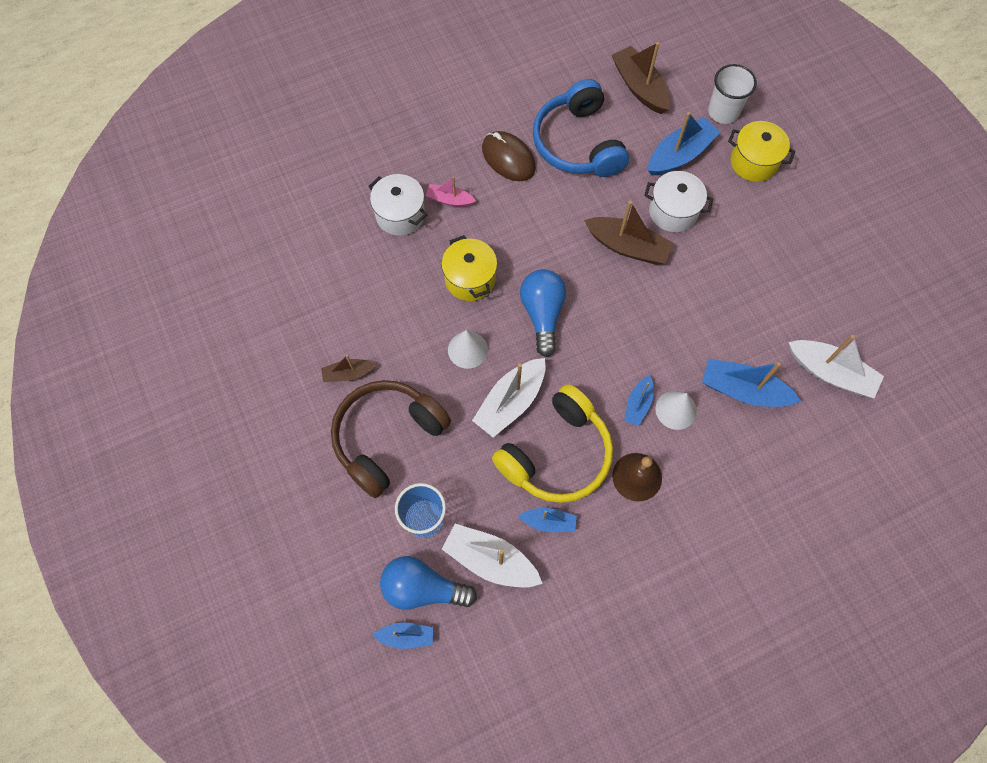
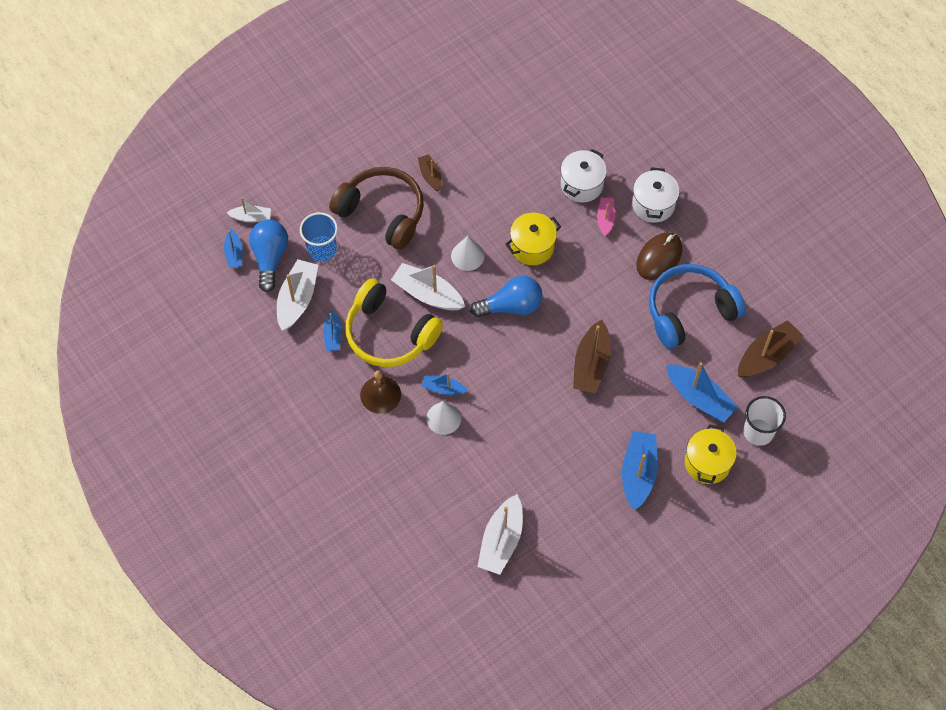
camera: 80 degrees right, 5 degrees down
(356, 606) = (251, 217): none -> white boat
(673, 212) = (636, 398): white pot -> white pot (653, 204)
(743, 390) = (471, 470): blue boat -> blue boat (638, 473)

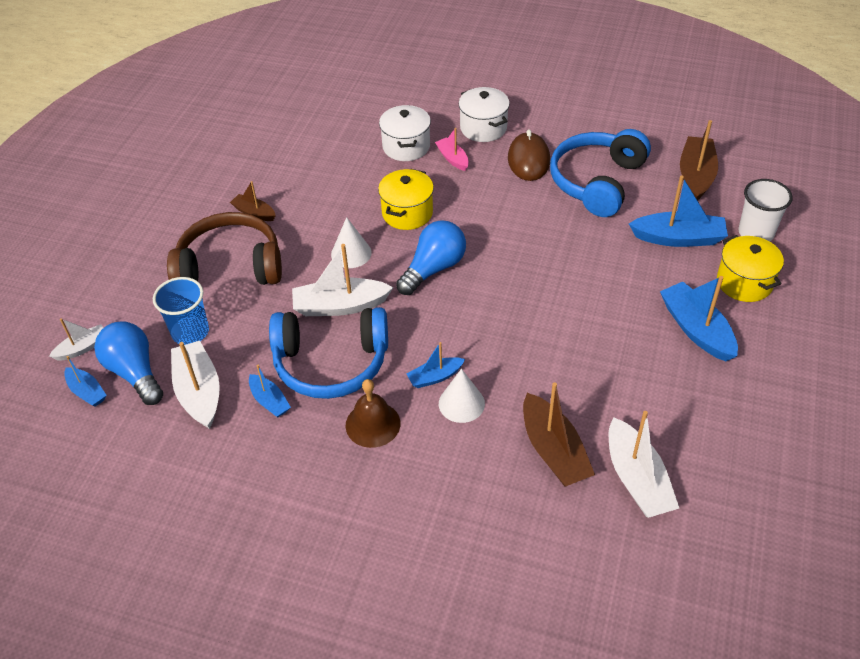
camera: 35 degrees left, 15 degrees down
(389, 334) = (331, 363): yellow headphones -> blue headphones
(591, 364) = (557, 270): brown boat -> brown boat (553, 451)

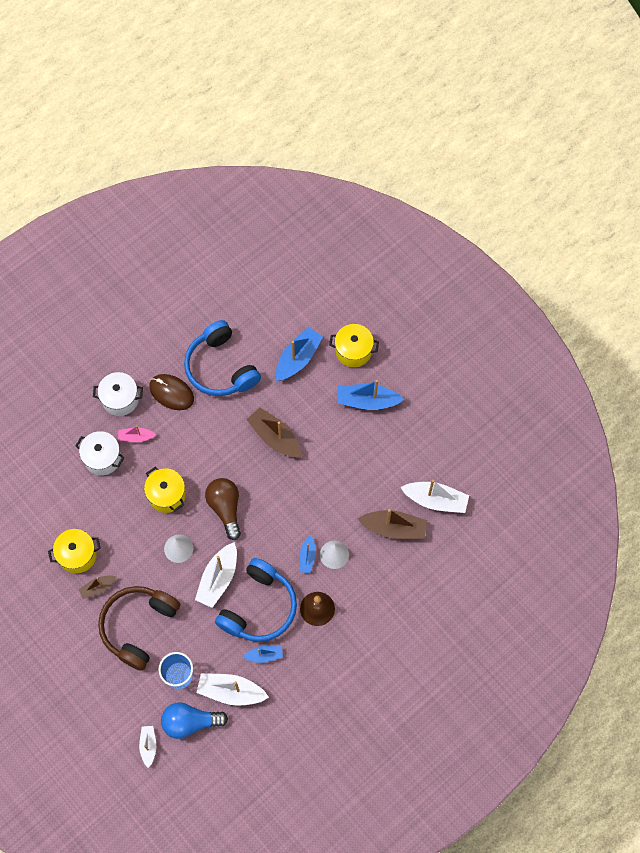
camera: 60 degrees left, 20 degrees up
(87, 392) = (187, 756): blue boat -> none
(281, 180) = (77, 555): none -> yellow pot
(434, 268) = (225, 508): blue light bulb -> brown light bulb
(695, 176) = (257, 310): brown boat -> brown boat (275, 437)
(756, 233) = (323, 315): white cup -> none

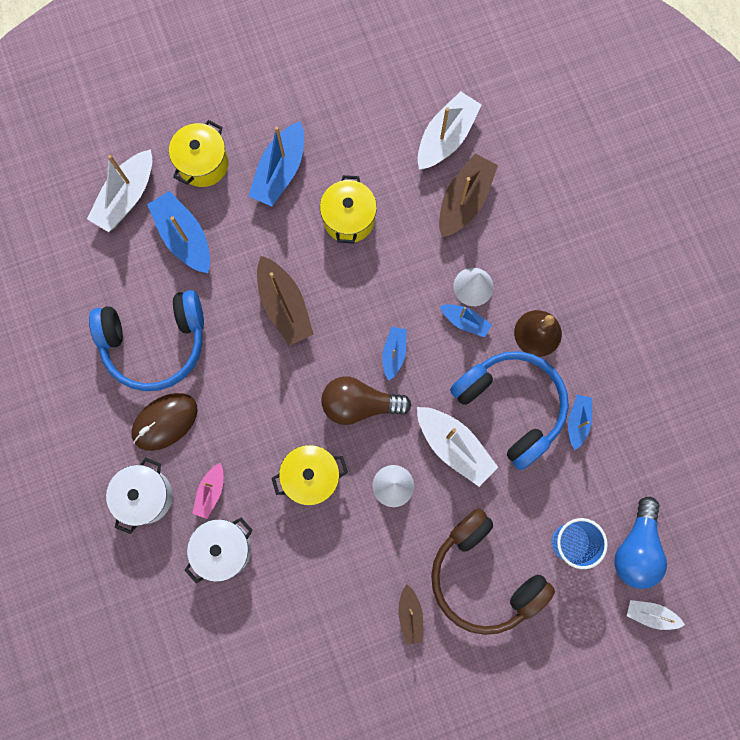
camera: 70 degrees left, 10 degrees up
(77, 555) = (352, 629): yellow pot -> yellow pot (349, 219)
(231, 691) = (611, 480): white boat -> white boat (126, 197)
(268, 518) = (394, 353): none -> blue boat
(275, 437) = (284, 306): brown boat -> brown boat turned 90 degrees counterclockwise

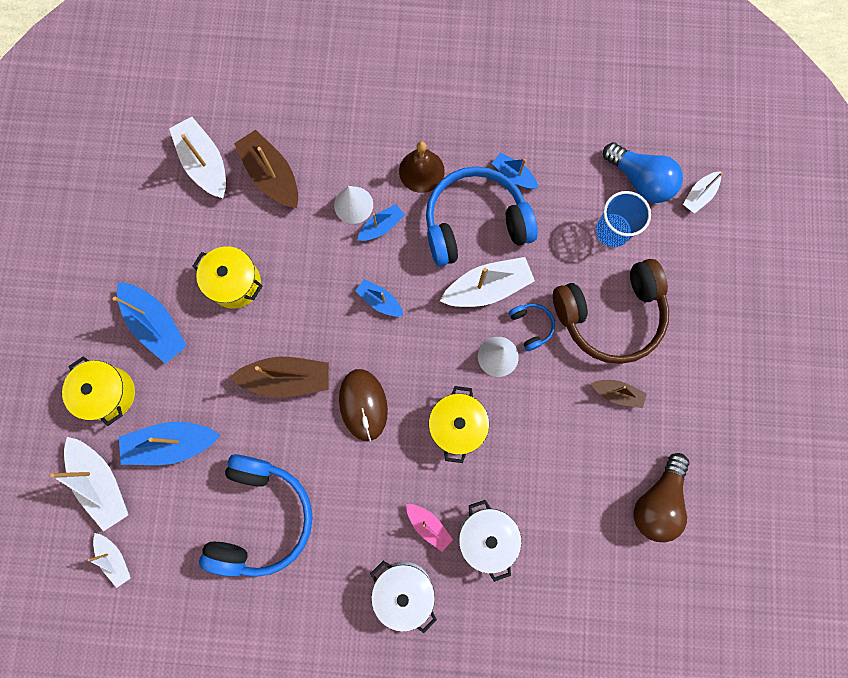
camera: 65 degrees left, 0 degrees up
(70, 240) = (115, 558): none -> white boat
(165, 422) = (342, 540): brown mouse -> brown mouse (363, 405)
(359, 404) = (411, 352): brown light bulb -> brown light bulb (657, 501)
(436, 504) = (531, 326): none -> blue headphones

